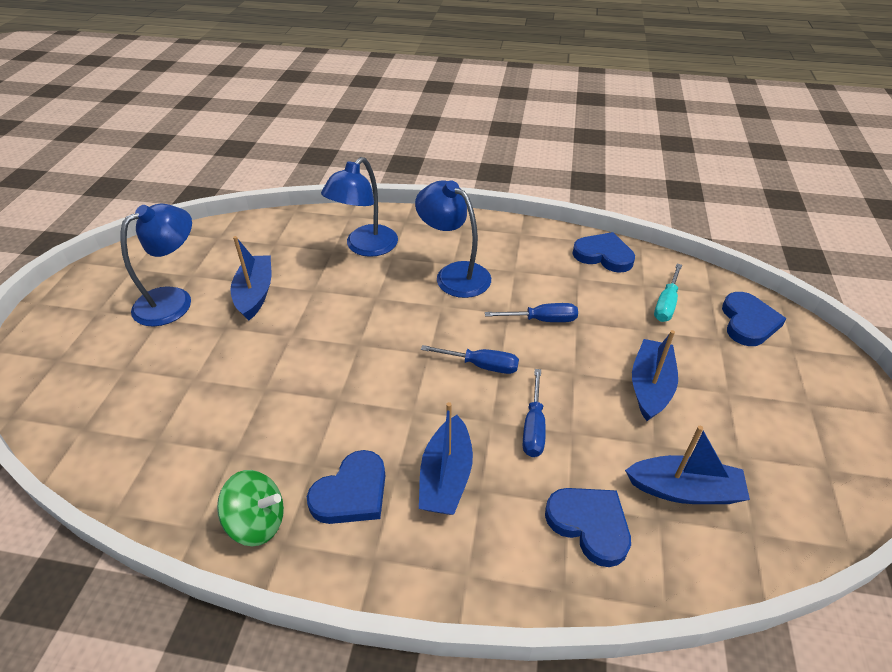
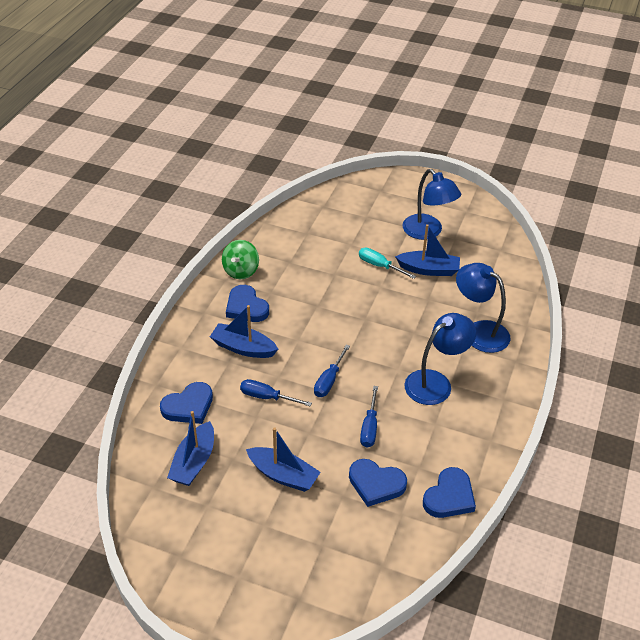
camera: 100 degrees right, 0 degrees up
(666, 304) = (372, 522): turquoise screwdriver -> turquoise screwdriver (379, 266)
(748, 322) = (337, 578): blue heart -> blue heart (376, 484)

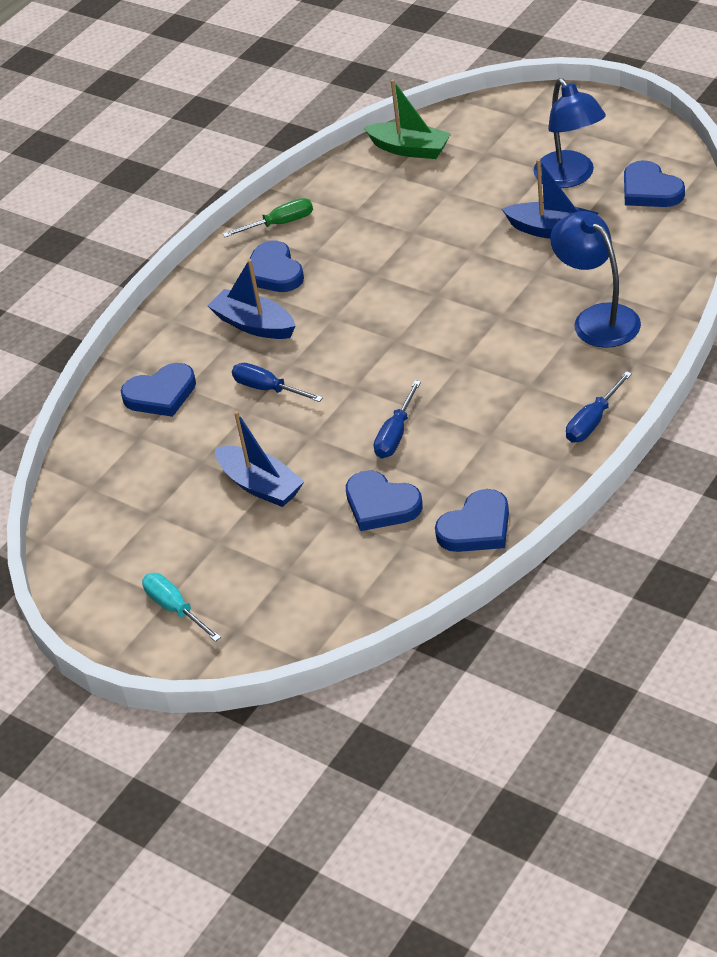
camera: 20 degrees right, 0 degrees up
(194, 462) = (149, 462): blue boat -> none
(241, 271) = (280, 223): green spinning top -> green screwdriver
(315, 215) = (410, 149): none -> green boat
(329, 381) = (359, 372): blue screwdriver -> blue screwdriver (593, 421)
(379, 266) = (481, 223): turquoise screwdriver -> turquoise screwdriver (175, 608)
(435, 382) = (508, 383): blue lamp -> none
(482, 239) = (650, 190): none -> blue heart

